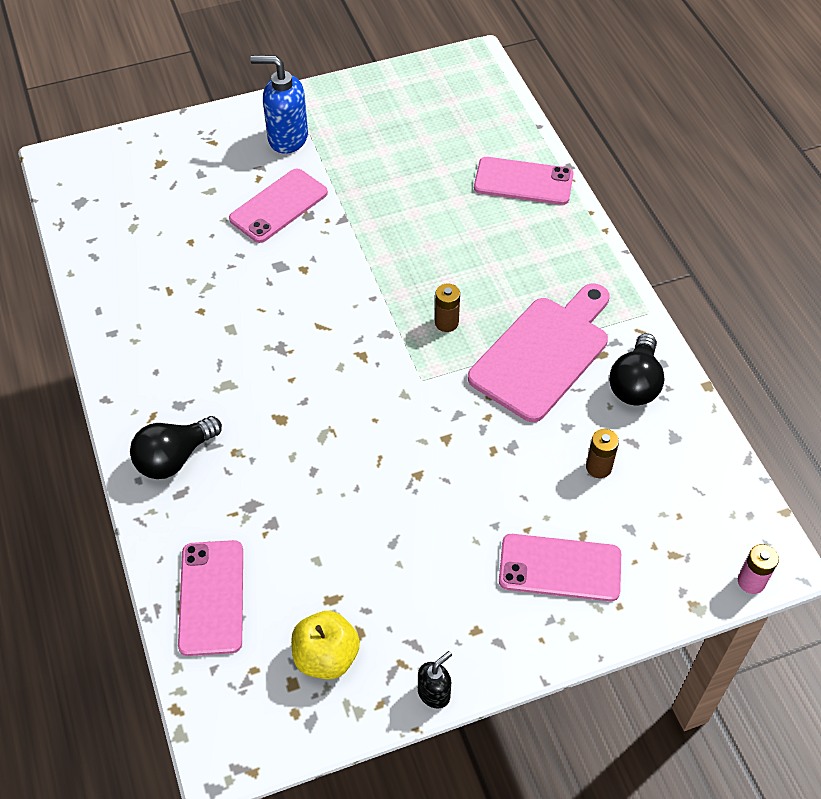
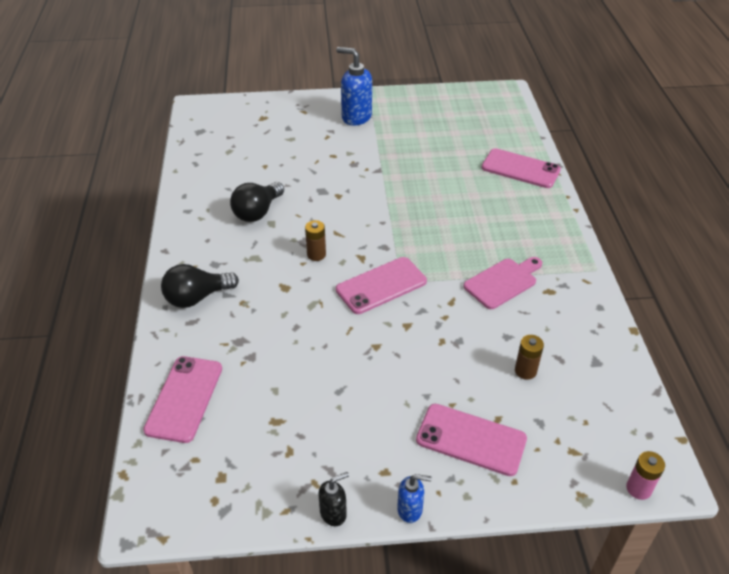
camera: 15 degrees right, 10 degrees down
(279, 206) = (335, 155): pink phone -> pink phone (381, 286)
(326, 657) = (255, 463): yellow apple -> none
(446, 323) = (433, 248): brown battery -> brown battery (316, 254)
(516, 667) = (410, 509): none -> blue soap dispenser
(543, 353) = (503, 282): pink cutting board -> pink cutting board, size x0.60
(635, 384) = (572, 317): black light bulb -> black light bulb (257, 212)

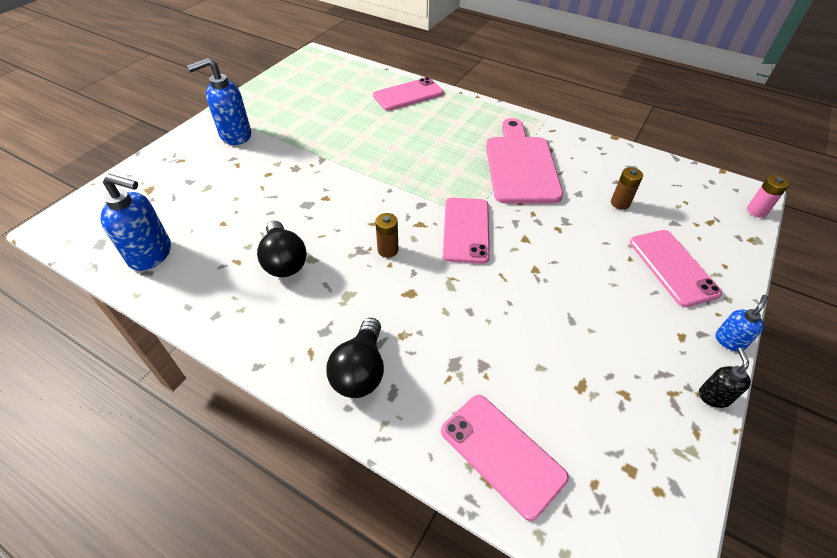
camera: 55 degrees left, 5 degrees up
(210, 155) = (151, 254): none -> blue soap dispenser
(471, 439) = (673, 267): pink phone -> pink phone turned 75 degrees counterclockwise
(503, 282) = (520, 165): pink cutting board -> pink cutting board, size x1.65

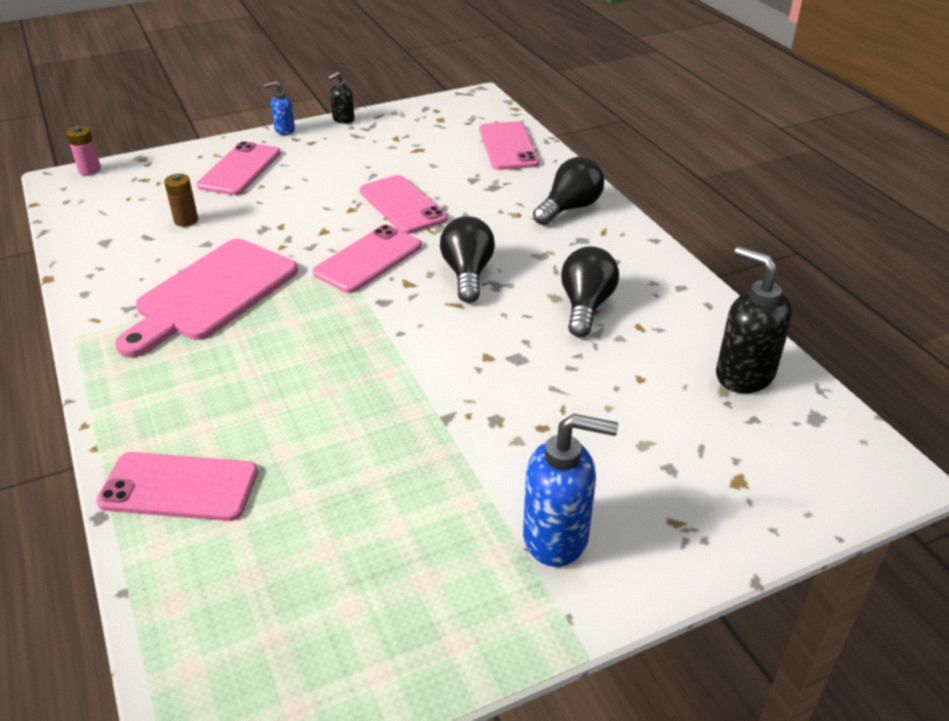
camera: 145 degrees left, 10 degrees down
(151, 254) = (743, 375): blue soap dispenser -> black soap dispenser
(388, 250) = (467, 274): brown battery -> black light bulb
(504, 295) = (402, 205): none -> pink phone

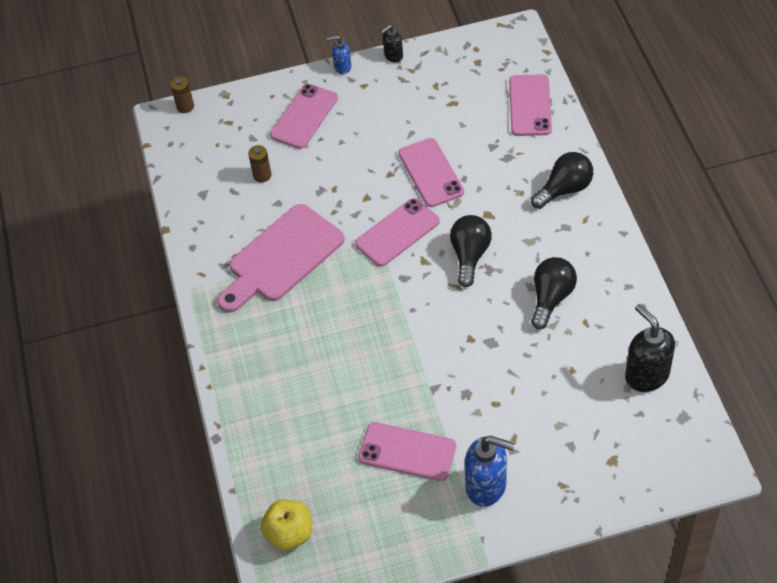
camera: 15 degrees right, 15 degrees up
(89, 170) = (185, 106): pink battery -> brown battery
(179, 487) = (262, 422): pink phone -> pink phone (407, 452)
(226, 651) = (289, 534): none -> yellow apple

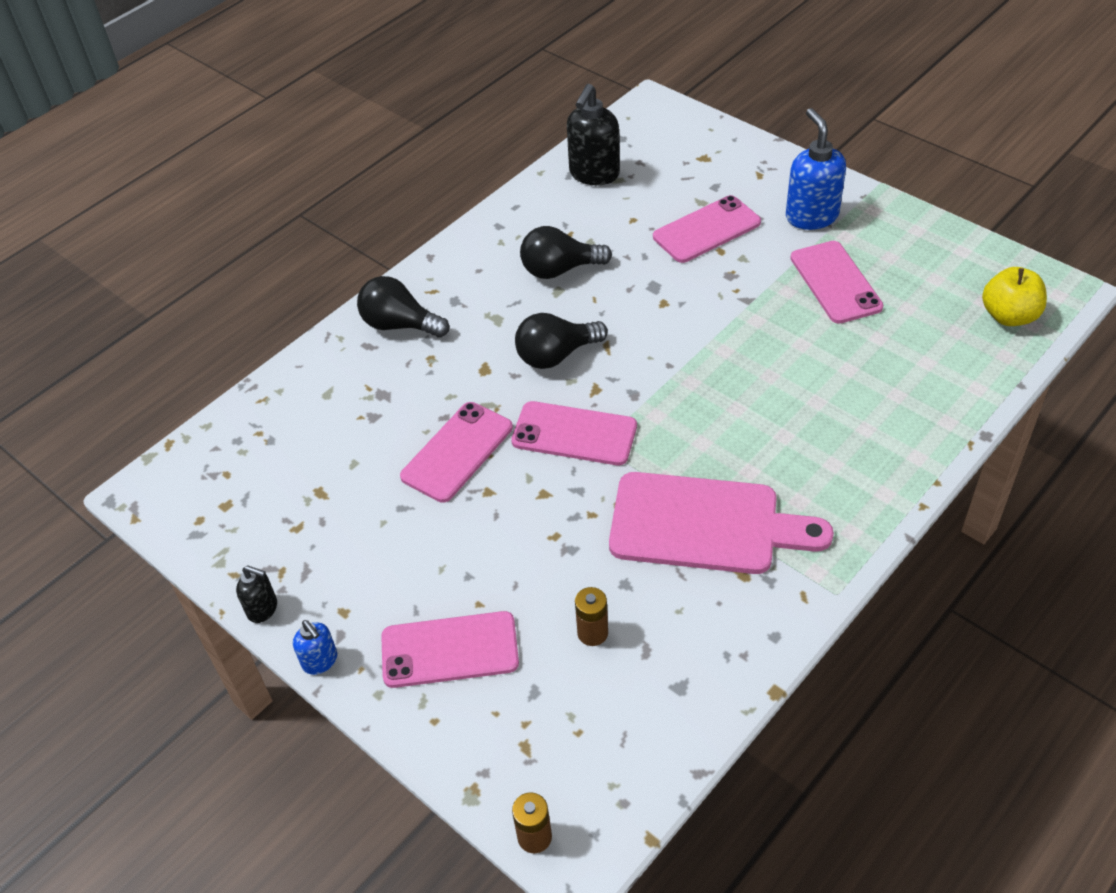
camera: 125 degrees left, 5 degrees down
(530, 105) = (280, 414): pink phone -> pink phone (706, 230)

